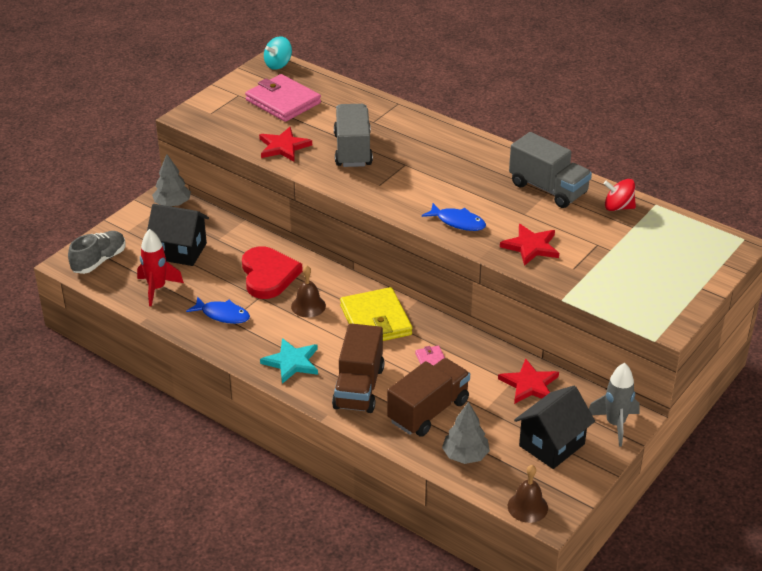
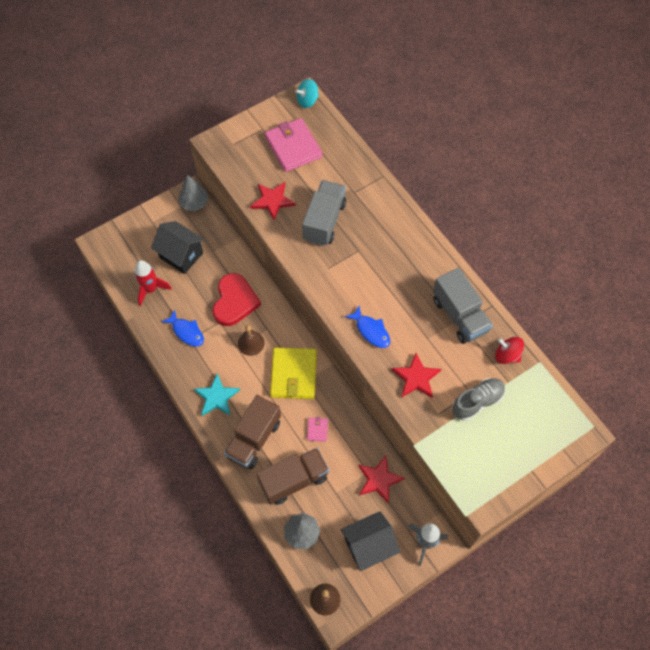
camera: 20 degrees right, 25 degrees up
(99, 261) = (121, 247): grey shoe -> grey shoe (477, 402)

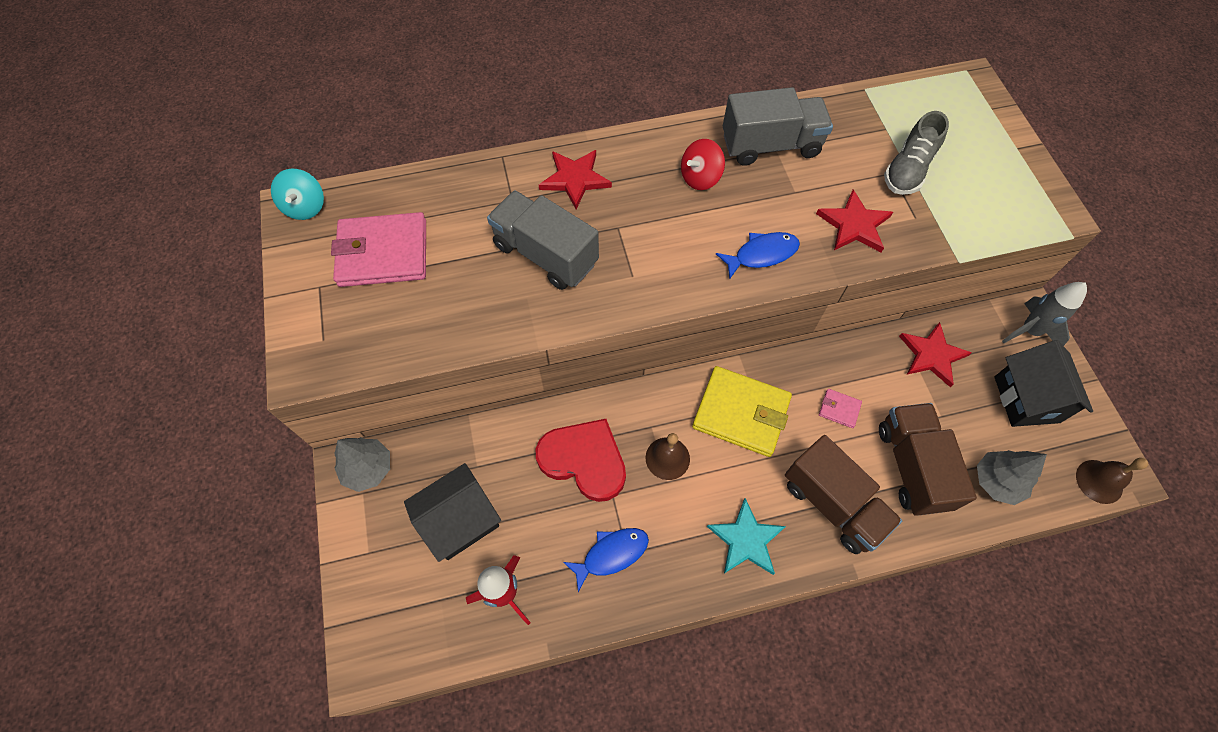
camera: 70 degrees left, 0 degrees up
(272, 201) = (471, 314): red star -> red star (575, 179)
(477, 402) = (908, 170): grey shoe -> grey shoe turned 135 degrees counterclockwise
(507, 355) = (846, 117): red spinning top -> red spinning top (700, 177)

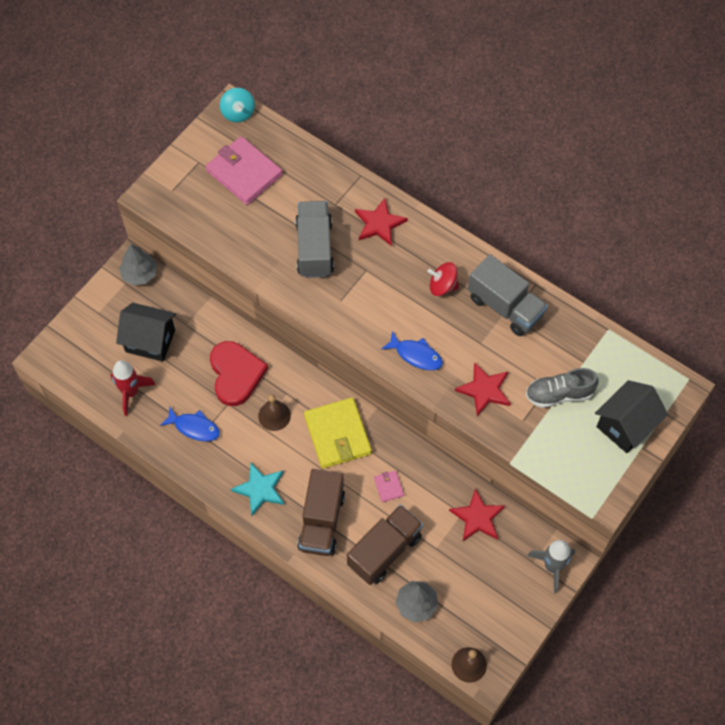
camera: 50 degrees right, 0 degrees up
(305, 207) = (238, 113): turquoise spinning top -> turquoise spinning top turned 60 degrees counterclockwise
(1026, 399) = (494, 591): black house -> black house (625, 425)

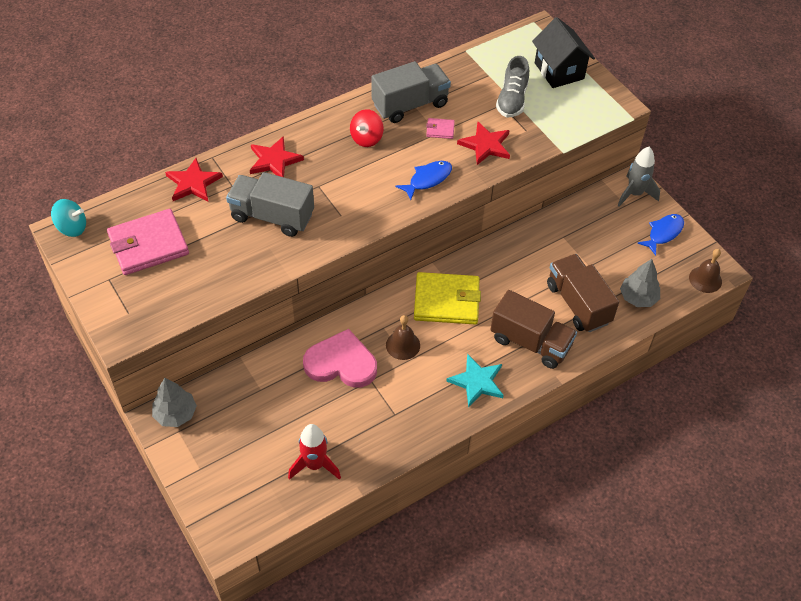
camera: 70 degrees left, 10 degrees down
(150, 341) = (262, 428): black house -> none
(194, 427) = (384, 418): blue fish -> blue fish (663, 233)
(236, 374) = (341, 363): red heart -> pink heart
(388, 487) = (516, 280): pink wallet -> pink wallet (440, 130)
(477, 517) = (571, 227): red star -> red star (193, 183)

